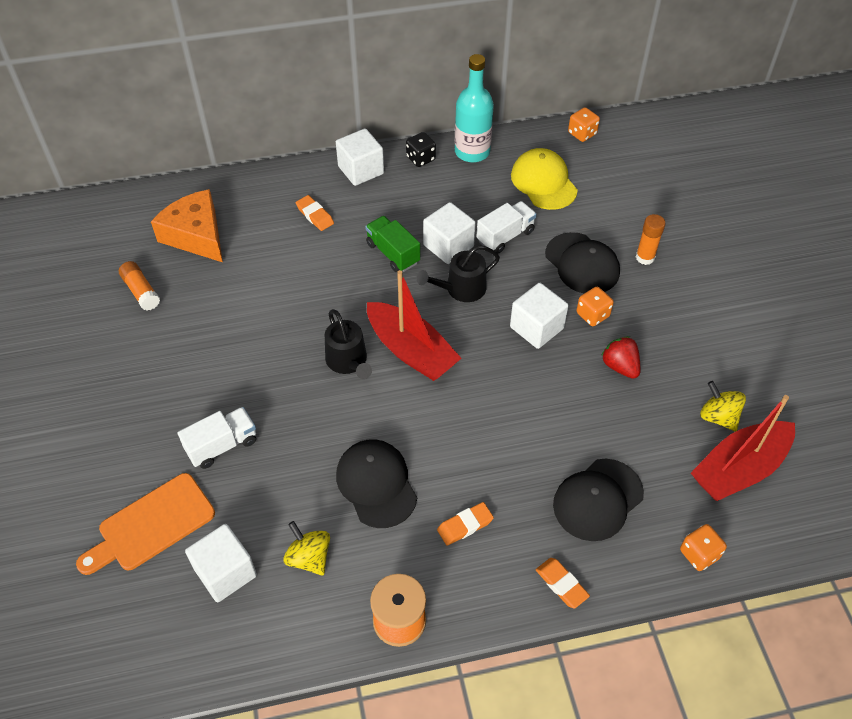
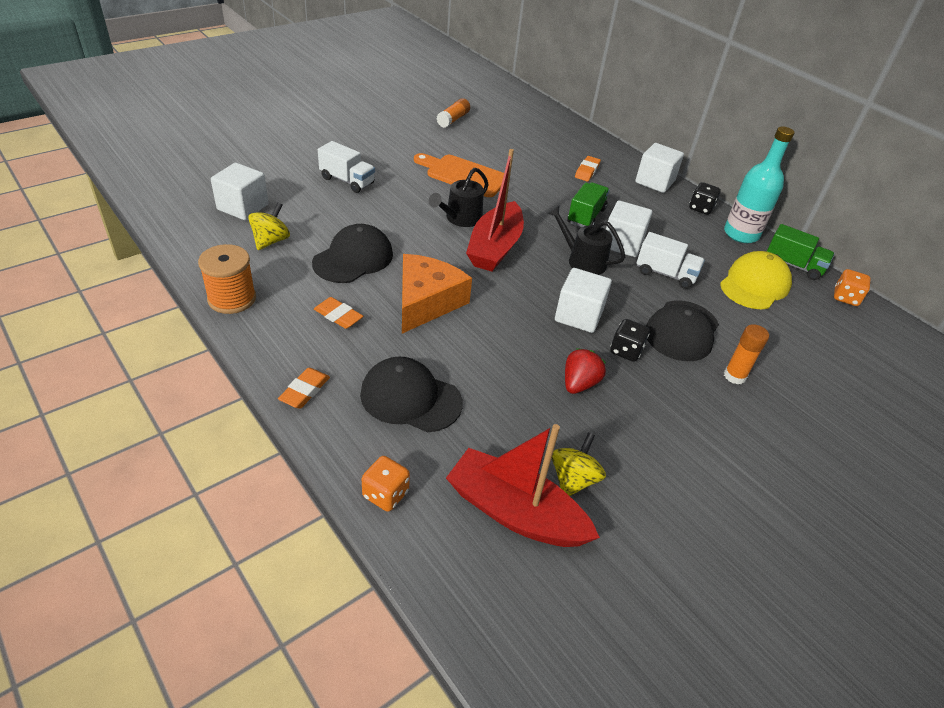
camera: 60 degrees right, 10 degrees down
(151, 525) = (267, 169): orange cutting board -> orange cutting board (463, 175)
(196, 235) = (519, 128): orange cheese -> orange cheese (426, 302)
(529, 142) = (793, 265): none -> green truck
(592, 315) = (626, 351): orange dice -> black dice

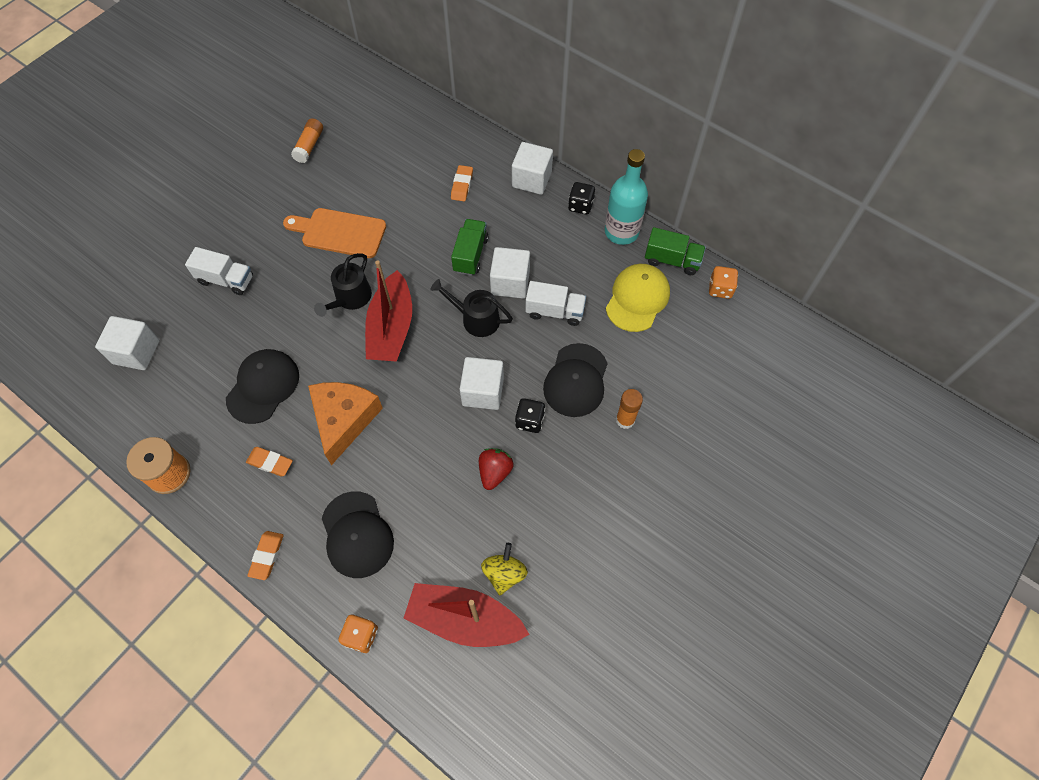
camera: 10 degrees left, 20 degrees up
(271, 241) = (179, 389): yellow spinning top -> none
(410, 398) = (357, 534): black cap -> black cap turned 120 degrees counterclockwise

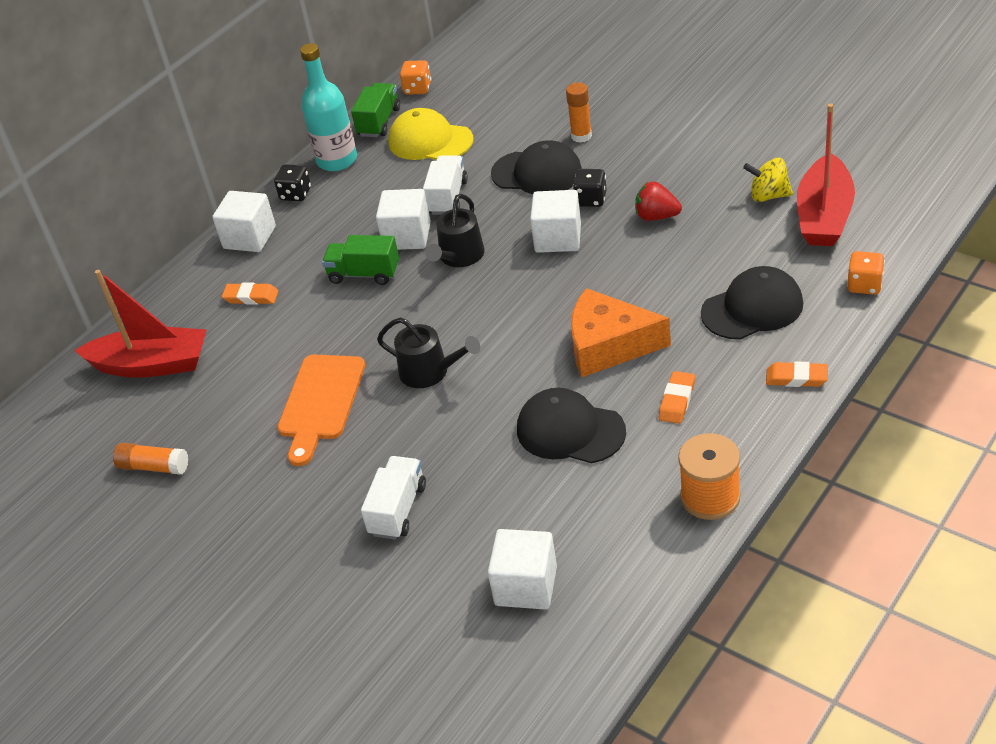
camera: 85 degrees left, 20 degrees down
(391, 328) = (475, 326): red boat -> red boat (151, 365)

